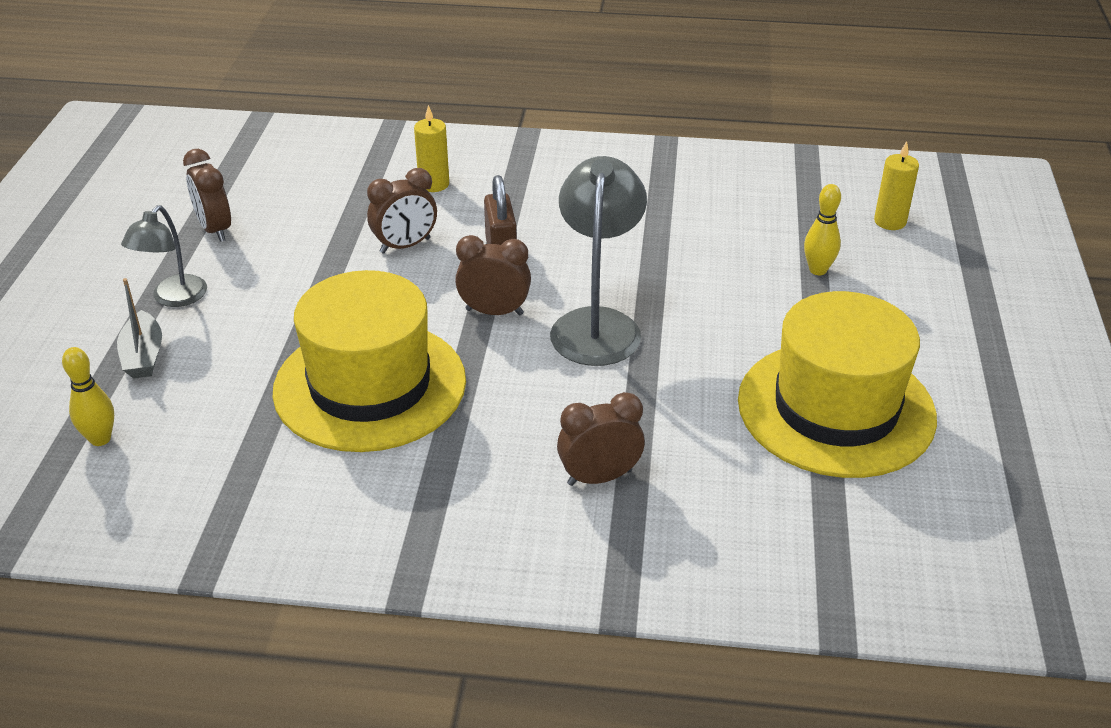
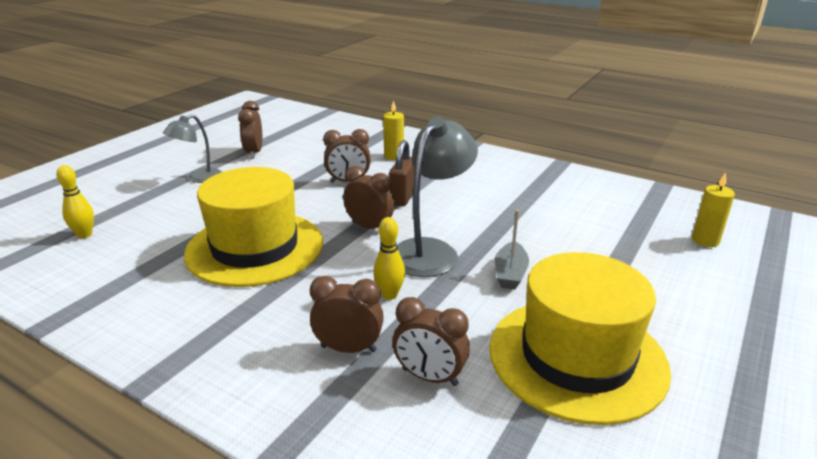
camera: 25 degrees right, 10 degrees down
(143, 356) = (153, 201): grey boat -> grey boat (510, 274)
(707, 479) = (430, 377): none -> brown clock
(818, 270) = (624, 257): yellow bowling pin -> yellow bowling pin (389, 295)

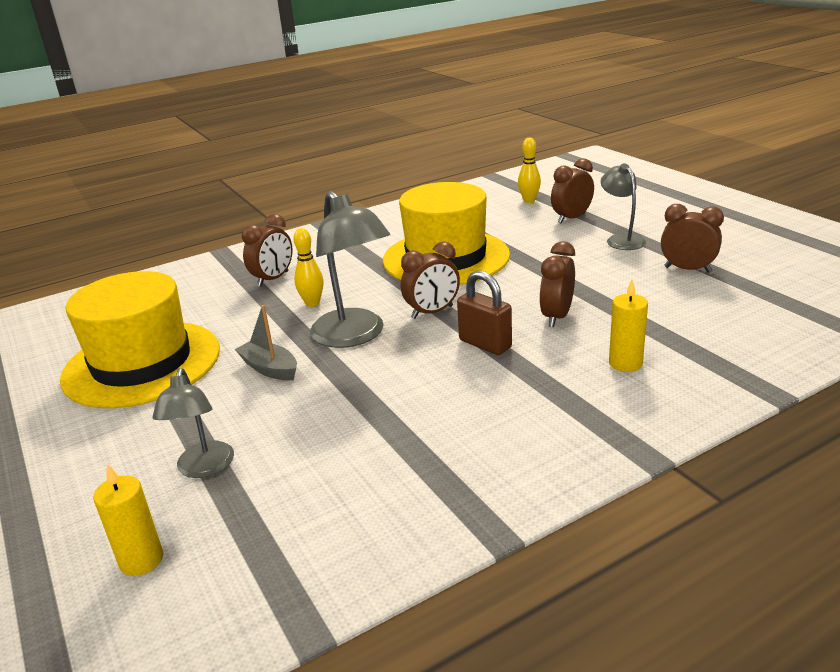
camera: 120 degrees right, 0 degrees up
(430, 377) = (210, 301): brown clock -> brown clock (571, 218)
(630, 253) = (204, 468): none -> grey lamp

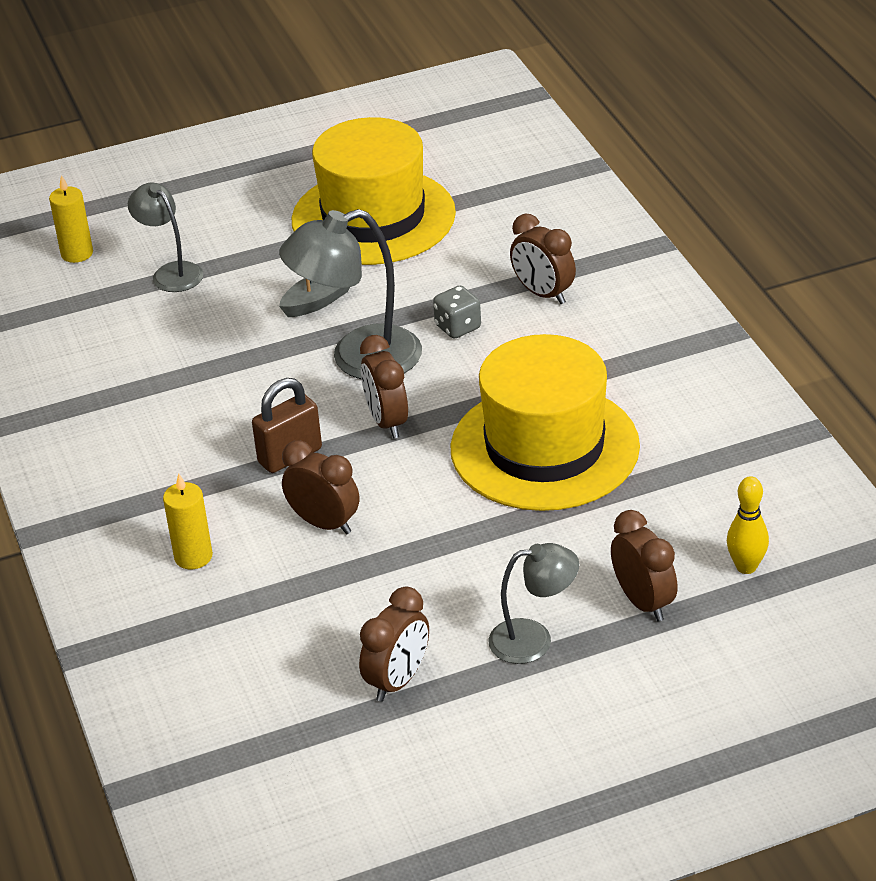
camera: 100 degrees right, 10 degrees up
(204, 468) = (171, 272): grey lamp -> grey lamp turned 45 degrees clockwise
(312, 303) = (458, 327): yellow bowling pin -> grey dice

